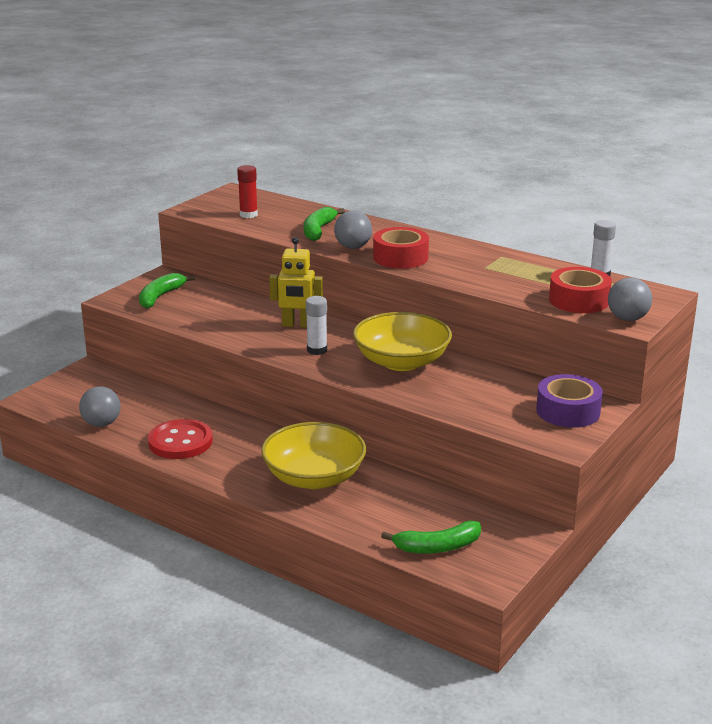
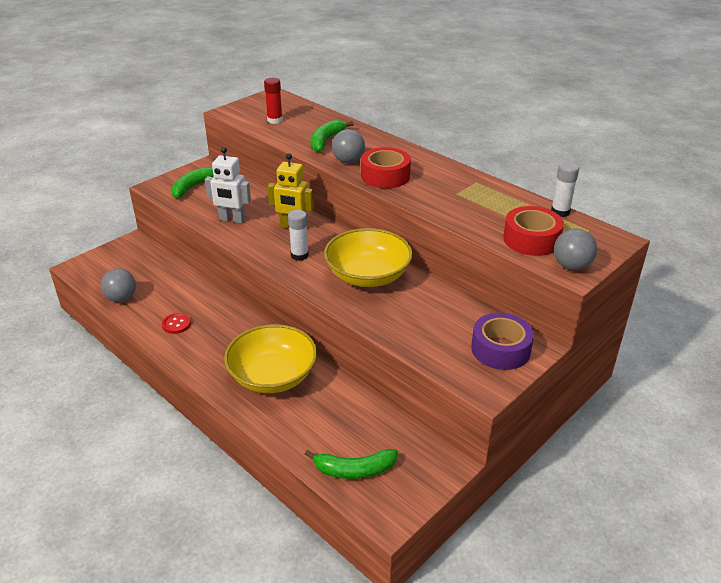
camera: 10 degrees right, 10 degrees up
(180, 442) = (176, 324): red button -> red button, size x0.53
(223, 324) = (232, 220): none -> white robot

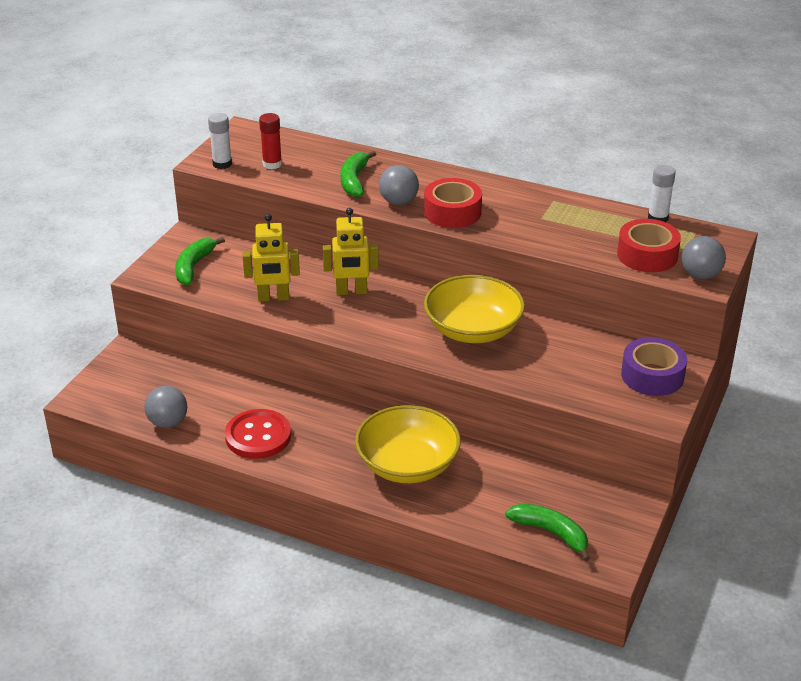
camera: 20 degrees left, 0 degrees up
(176, 324) = (258, 436): red button -> red button, size x1.89
(232, 220) = (273, 298): white robot -> yellow robot
(299, 255) = (383, 323): white glue stick -> white glue stick (222, 164)
(354, 470) = (551, 533): green banana -> green banana turned 120 degrees counterclockwise

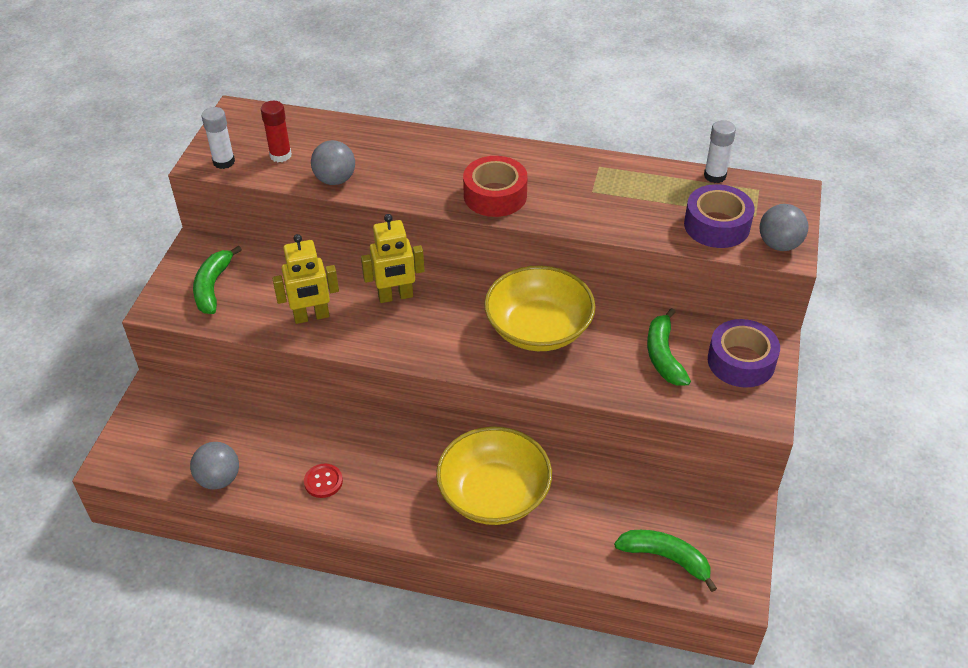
camera: 10 degrees left, 10 degrees up
(258, 436) = (323, 481): red button -> red button, size x0.53
(354, 181) = (377, 166): green banana -> green banana (663, 355)
(398, 202) = (433, 189): grey ball -> grey ball (335, 180)
(647, 255) = (716, 225): red tape -> purple tape

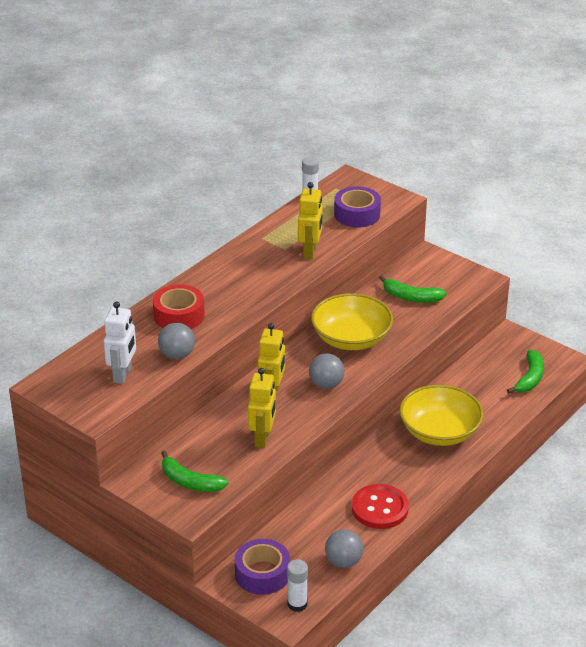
camera: 65 degrees left, 10 degrees down
(224, 162) = (105, 405): white glue stick -> white glue stick (297, 604)
(280, 155) = (123, 374): red glue stick -> white robot
(323, 481) = (380, 508): red button -> red button, size x1.89
(495, 195) = (256, 289): red tape -> red tape (179, 315)
(603, 212) = (310, 252): none -> yellow robot
(665, 558) = (530, 378): green banana -> green banana turned 150 degrees clockwise
(741, 361) = (436, 270): purple tape -> purple tape (262, 574)
(779, 244) = (391, 199): grey ball -> grey ball (326, 384)

